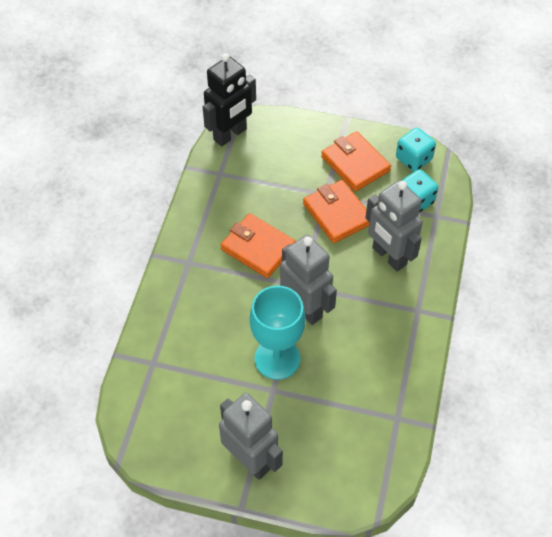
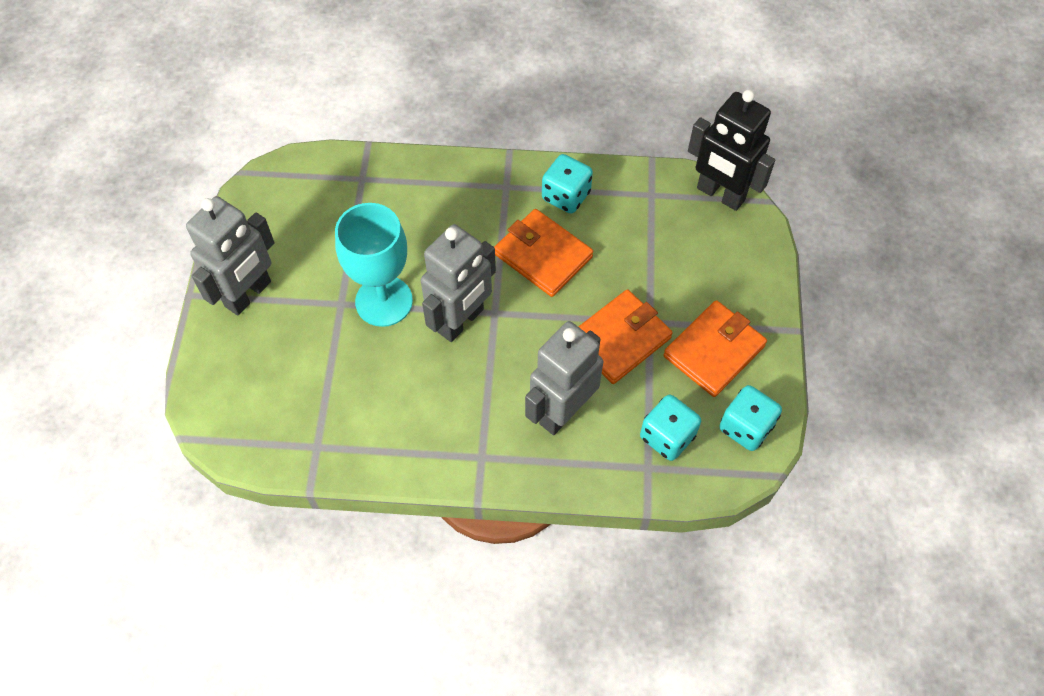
camera: 80 degrees right, 5 degrees up
(208, 225) = (566, 196): none -> turquoise dice
(258, 248) = (543, 255): orange wallet -> orange wallet turned 75 degrees counterclockwise

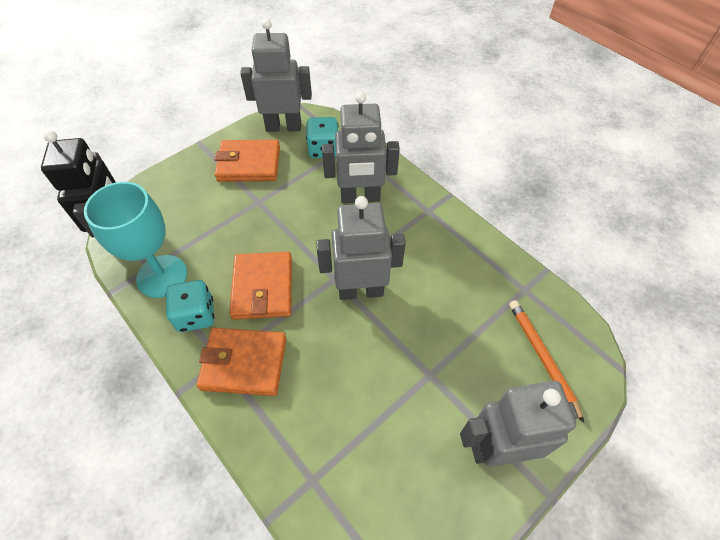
camera: 135 degrees left, 5 degrees down
(259, 392) = (542, 357): none -> orange pencil
(384, 301) = (397, 348): turquoise goblet -> turquoise goblet (162, 276)
(620, 339) = (285, 206): orange wallet -> orange wallet (244, 363)
(745, 427) = (283, 127): turquoise dice -> grey robot

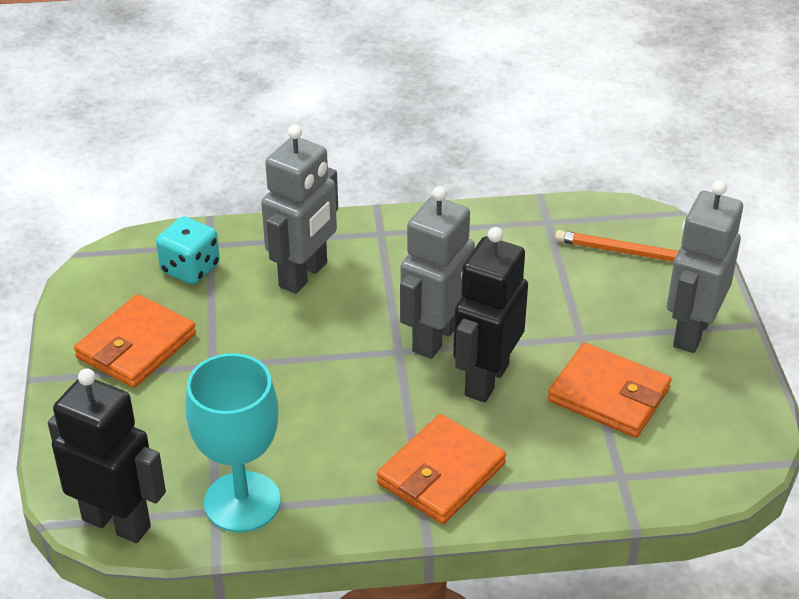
camera: 55 degrees left, 15 degrees down
(196, 315) = (335, 491): turquoise dice -> none
(263, 288) = (352, 416): orange wallet -> orange wallet (609, 395)
(283, 127) = (105, 285): grey robot -> none
(345, 340) = (486, 379): none -> black robot

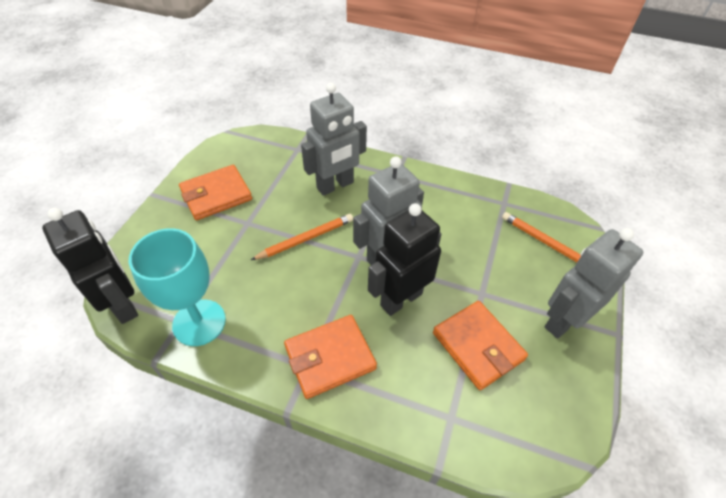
camera: 25 degrees right, 10 degrees up
(190, 269) = (277, 159): turquoise dice -> none
(312, 355) = (306, 239): none -> orange pencil

